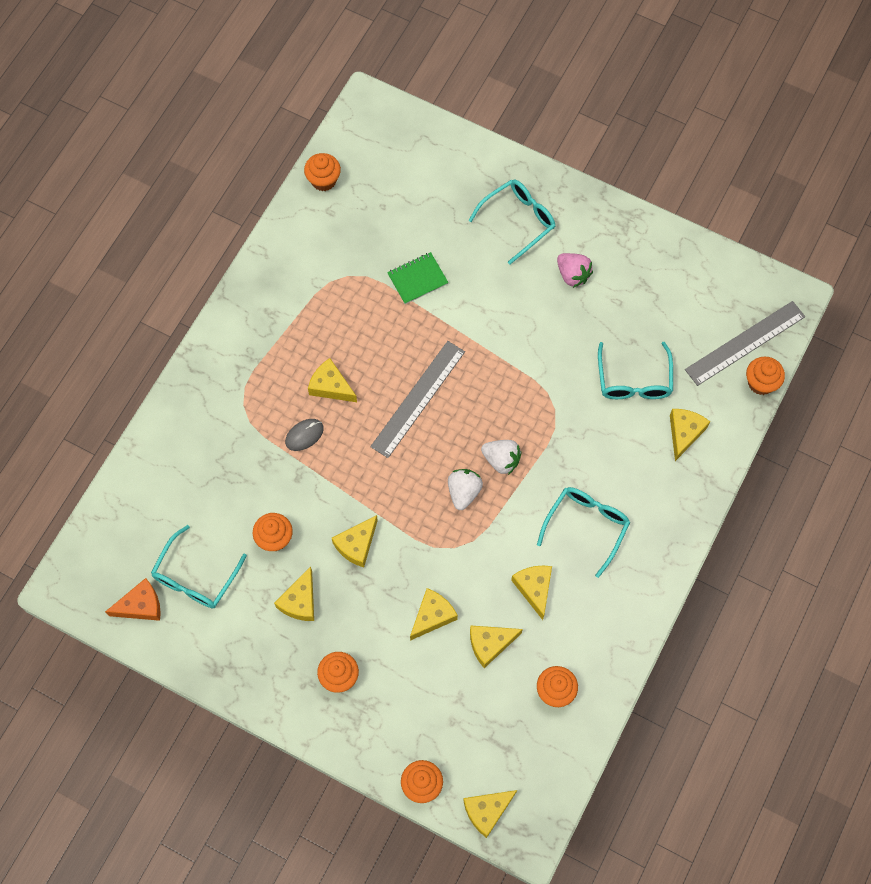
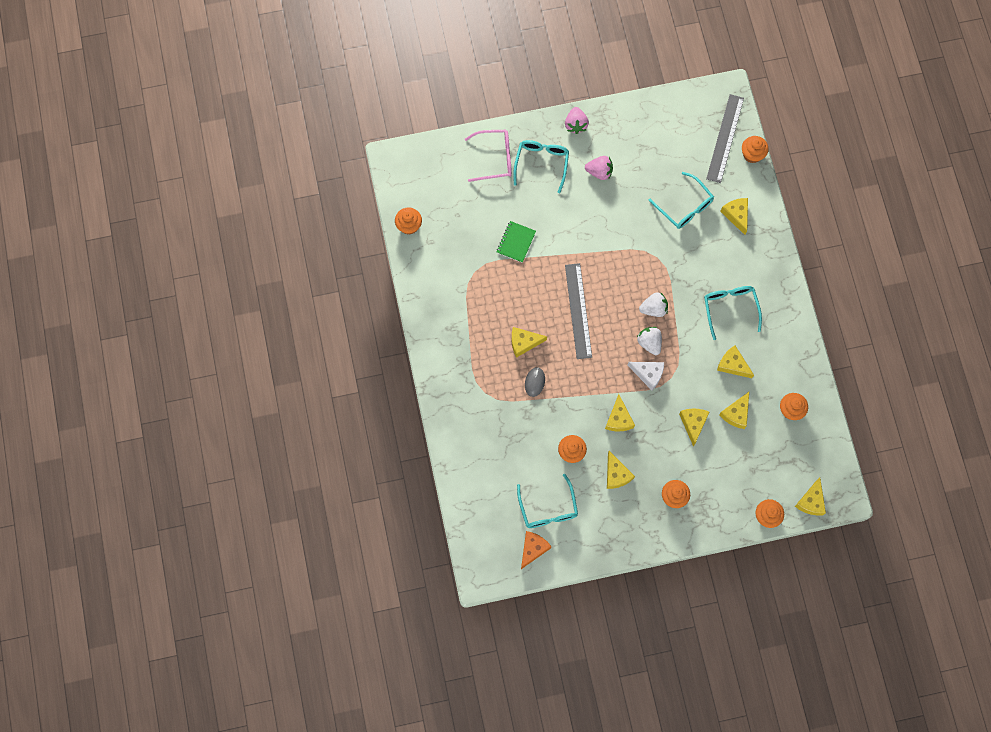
camera: 40 degrees left, 5 degrees up
(432, 524) = (648, 374): none -> white cheese
(474, 179) = (494, 158): none -> pink glasses
(591, 209) = (575, 124): none -> pink strawberry

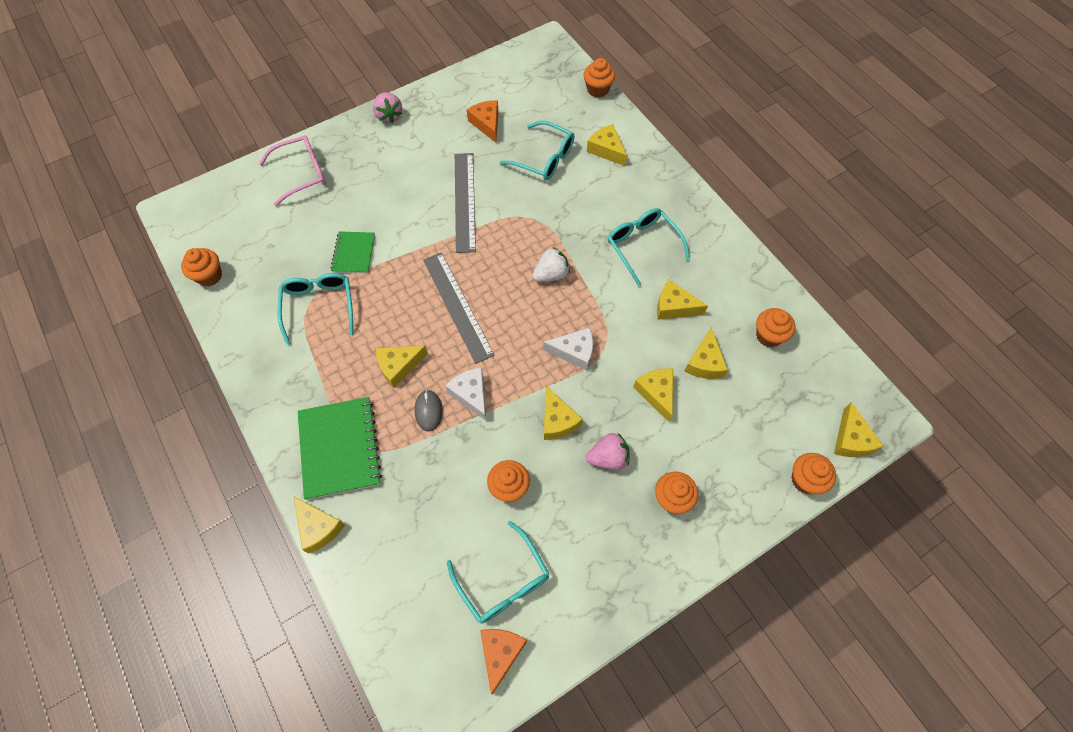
camera: 20 degrees left, 10 degrees down
(469, 387) = (340, 448): none -> green notebook
(541, 163) = (361, 163): turquoise glasses -> turquoise glasses (319, 306)
(567, 380) = (471, 394): none -> white cheese
(599, 172) = (432, 152): pink strawberry -> pink strawberry (608, 458)
(616, 474) = (582, 496): yellow cheese -> yellow cheese (318, 527)
(649, 343) = (561, 314): white strawberry -> none
(650, 159) = (487, 124): none -> orange cheese
(725, 138) = (561, 83): grey ruler -> grey ruler (465, 201)

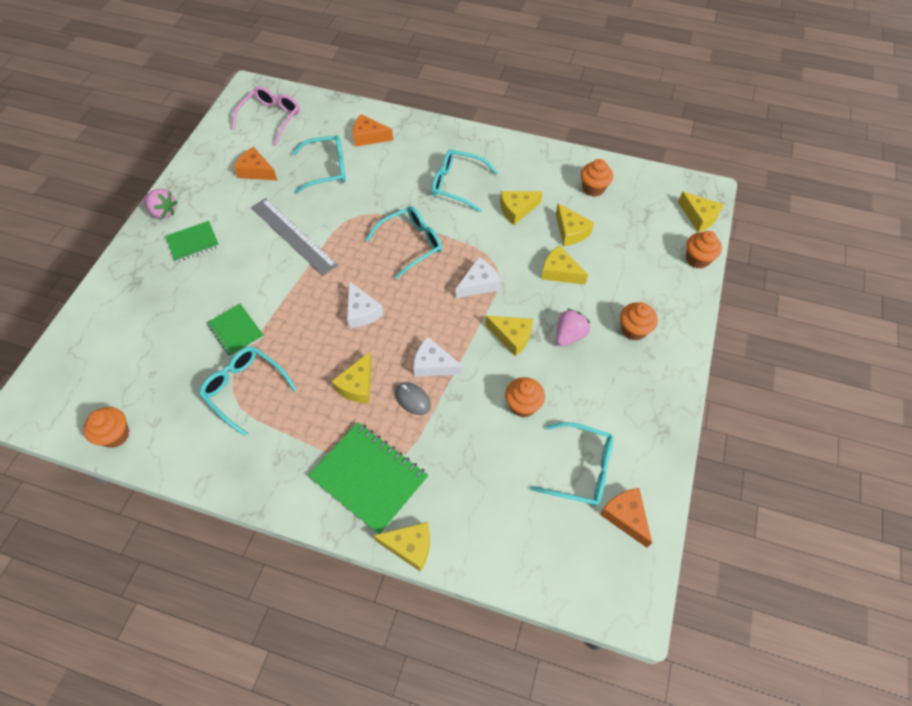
camera: 40 degrees left, 5 degrees down
(302, 173) = (125, 301): pink glasses -> pink glasses (271, 118)
(387, 156) = (193, 242): none -> green notebook
(457, 306) = (361, 312): grey ruler -> white cheese
(551, 274) = (411, 244): white strawberry -> turquoise glasses
(597, 89) = (321, 100): orange cupcake -> none
(606, 150) = (369, 137): yellow cheese -> orange cheese

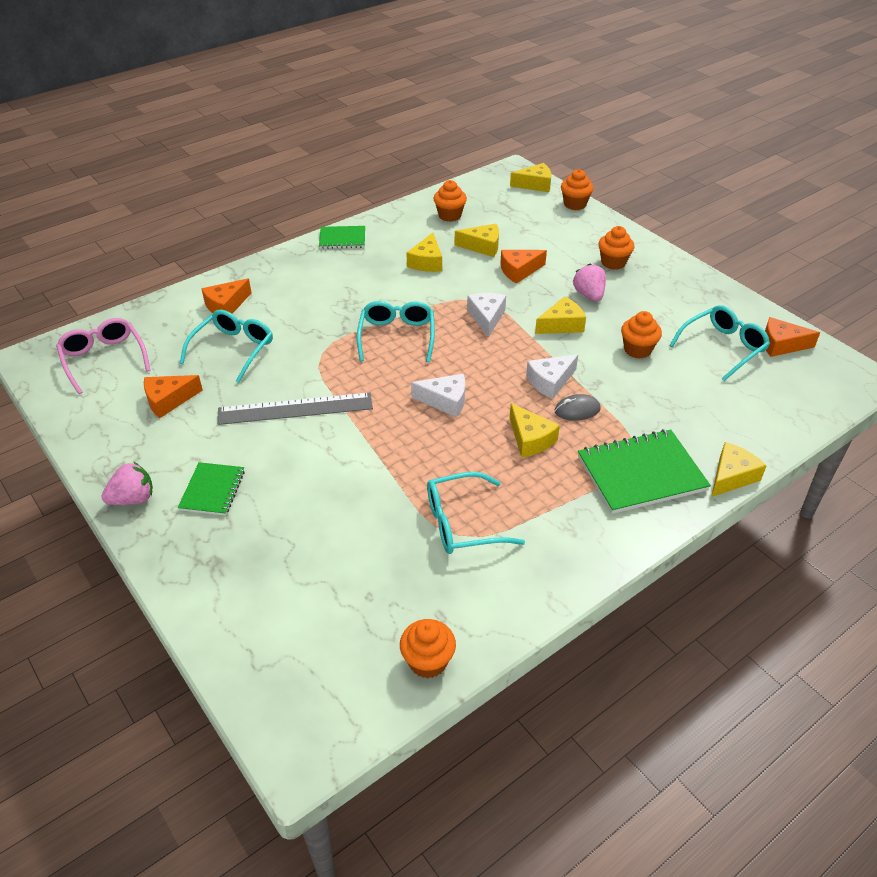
camera: 55 degrees left, 15 degrees down
(236, 331) = (378, 501): green notebook -> green notebook (342, 239)
(457, 184) = (357, 280): turquoise glasses -> none
(559, 272) = (519, 271): yellow cheese -> orange cheese

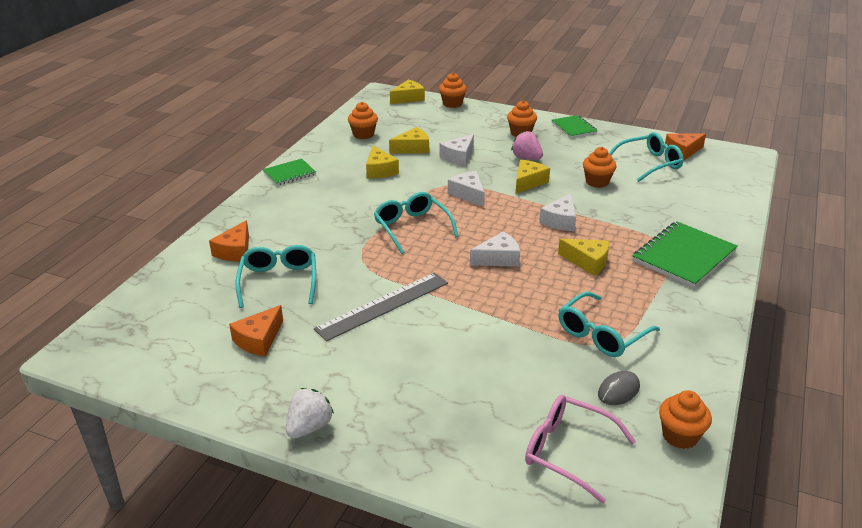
camera: 30 degrees left, 10 degrees down
(104, 359) = (156, 330): pink glasses -> pink glasses (567, 451)
(133, 499) = (309, 427): pink strawberry -> white strawberry
(212, 490) = (376, 391): green notebook -> green notebook (574, 128)
(519, 271) = (458, 156): orange cheese -> white cheese
(577, 410) = (599, 232): grey mouse -> grey mouse (618, 390)
(723, 347) = (649, 164): turquoise glasses -> turquoise glasses turned 45 degrees clockwise
(731, 476) = (739, 238): yellow cheese -> none

